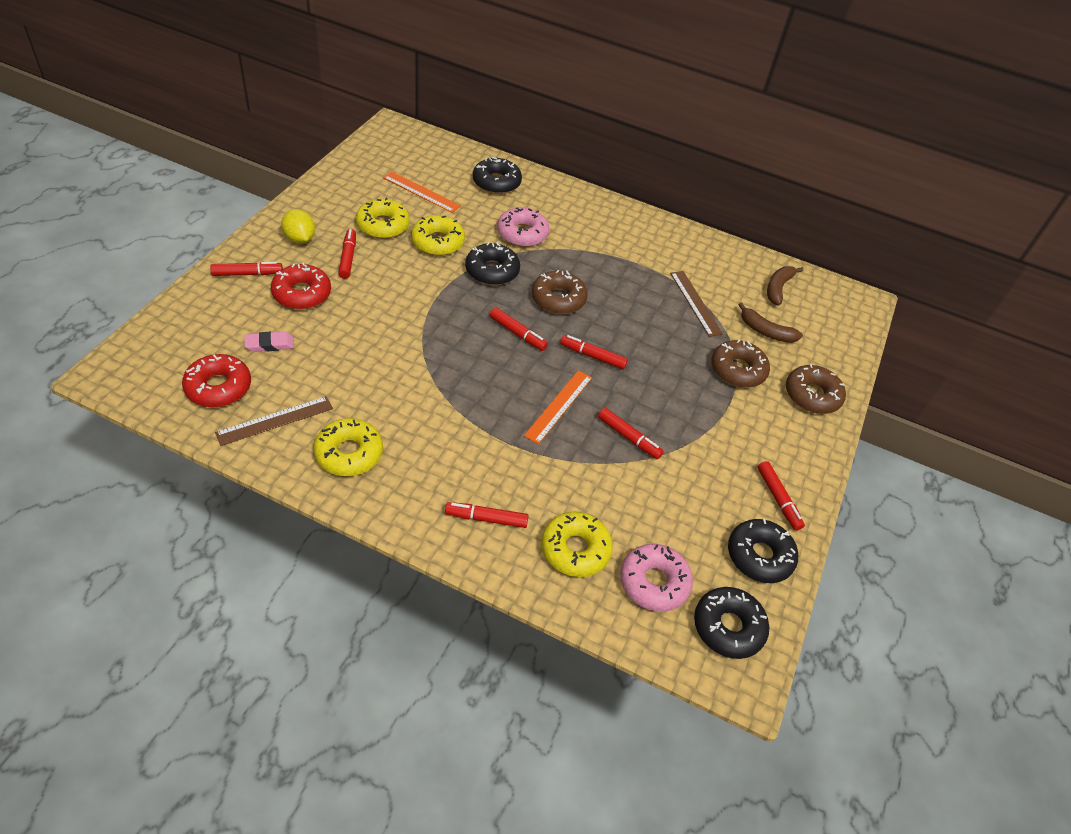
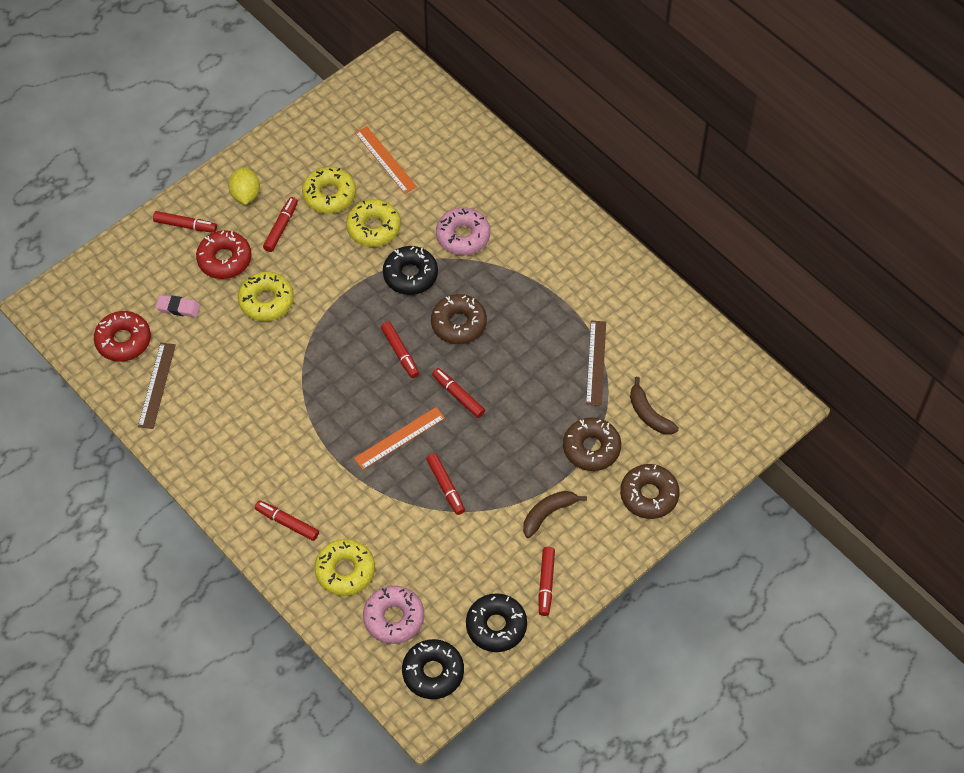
camera: 30 degrees right, 10 degrees up
(275, 420) = (157, 385): brown ruler -> brown ruler turned 75 degrees counterclockwise
(349, 453) = (203, 432): yellow donut -> yellow donut (266, 301)
(496, 182) = (469, 163): black donut -> none
(778, 288) = (697, 367): brown banana -> brown banana (548, 514)

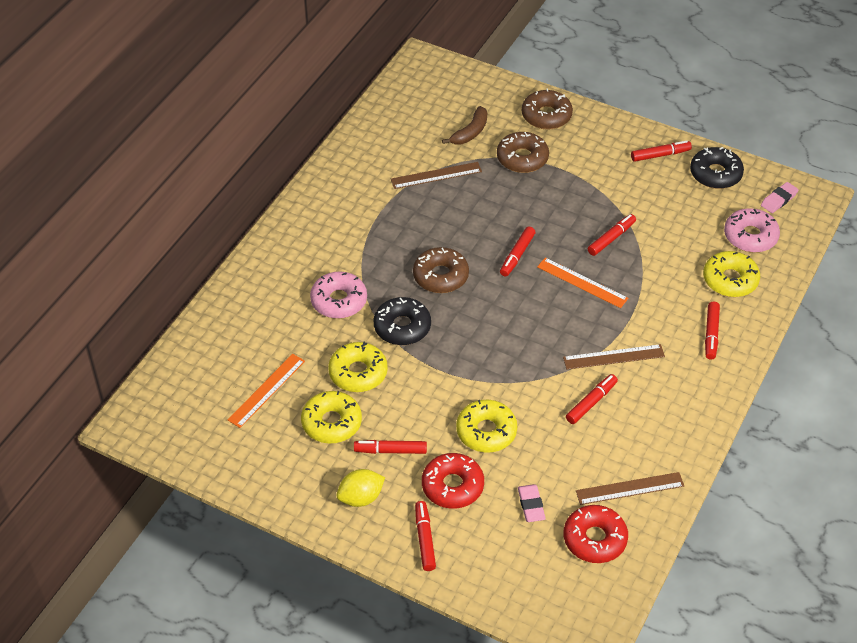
camera: 110 degrees left, 10 degrees down
(299, 429) = (613, 357): none -> brown ruler
(400, 352) = (493, 309): red marker -> red marker (591, 403)
(433, 672) = (779, 200): black donut -> pink eraser
(548, 514) = (598, 169): brown banana -> none

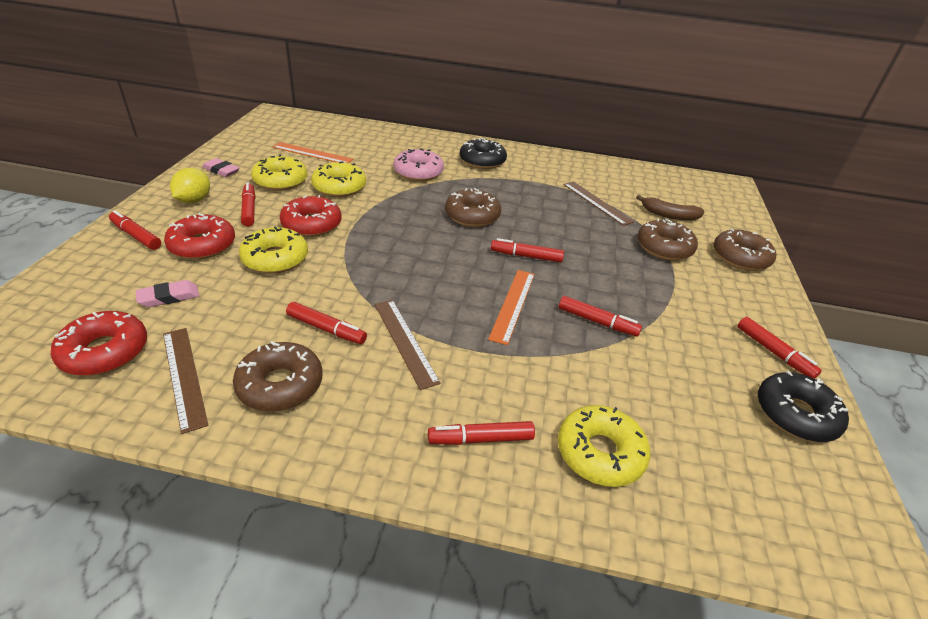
camera: 70 degrees right, 10 degrees down
(361, 498) = (194, 200): yellow lemon -> yellow lemon turned 60 degrees clockwise
(402, 327) = (400, 202): black donut -> black donut (482, 161)
(424, 539) = (136, 236): red marker -> red marker turned 120 degrees counterclockwise
(431, 401) = (312, 224): none -> red donut
(647, 433) = (280, 385): none -> brown donut
(750, 236) = (707, 472): pink donut -> none
(779, 200) = (818, 506): pink eraser -> pink eraser (221, 171)

